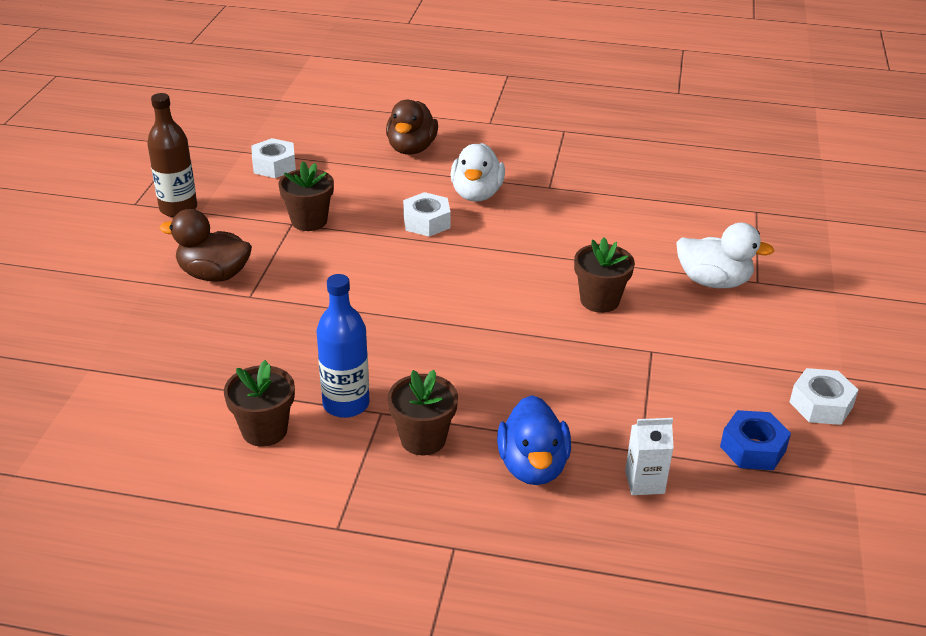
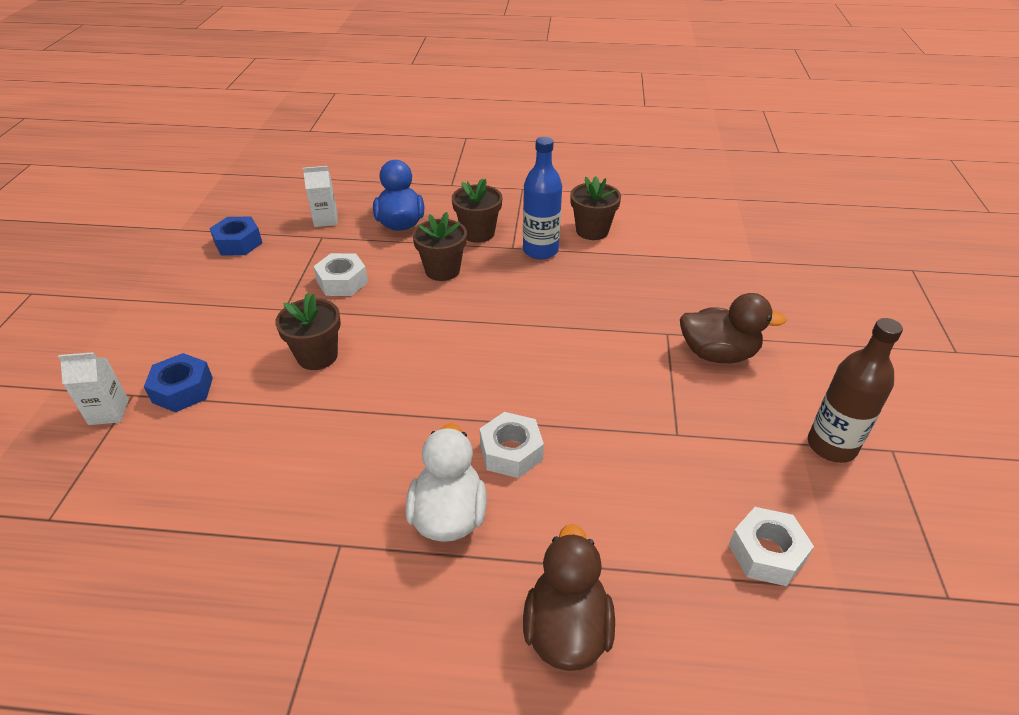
camera: 175 degrees right, 5 degrees up
(309, 221) = (658, 440): brown flower pot -> brown flower pot (442, 270)
(713, 281) = (182, 390): white duck -> blue nut
(767, 269) = (109, 412): none -> white carton
(821, 405) = (162, 275): white nut -> white nut (342, 282)

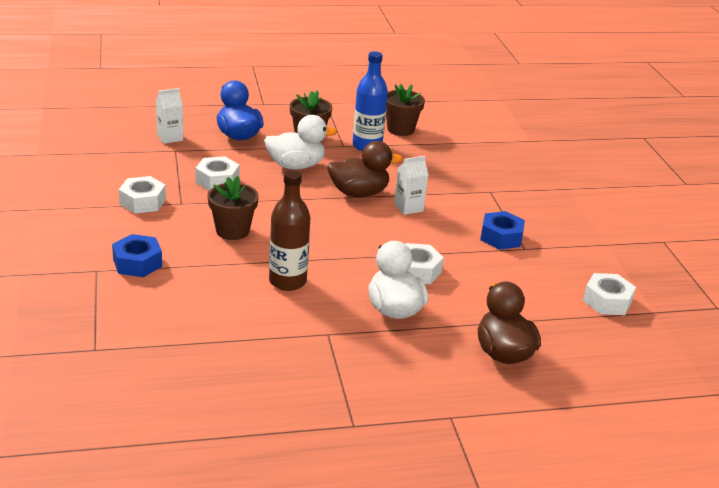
camera: 20 degrees left, 10 degrees down
(109, 412) = (87, 283): white carton -> white carton (408, 207)
(238, 243) = (103, 160): blue nut -> blue nut (501, 237)
(244, 302) = (142, 202): none -> white nut
(442, 270) = (296, 166): brown flower pot -> white duck
(718, 354) = (531, 200): brown duck -> brown duck (359, 193)
(831, 446) = (625, 243): brown bottle -> brown bottle (287, 281)

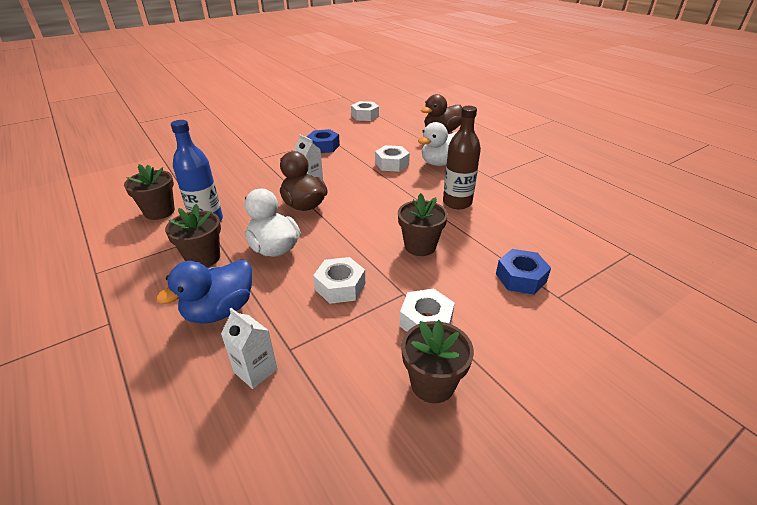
camera: 110 degrees left, 5 degrees up
(91, 186) = (432, 383): none -> brown flower pot

